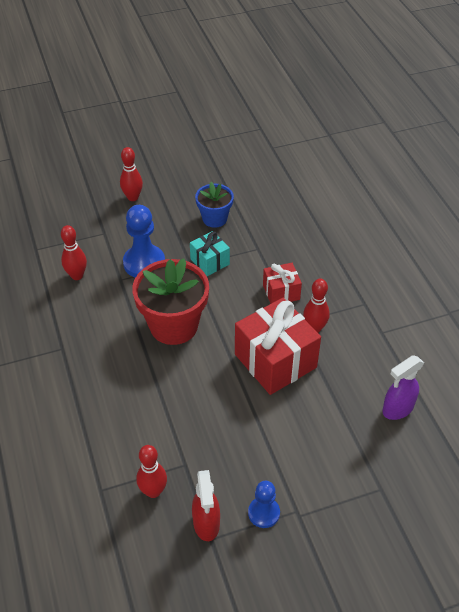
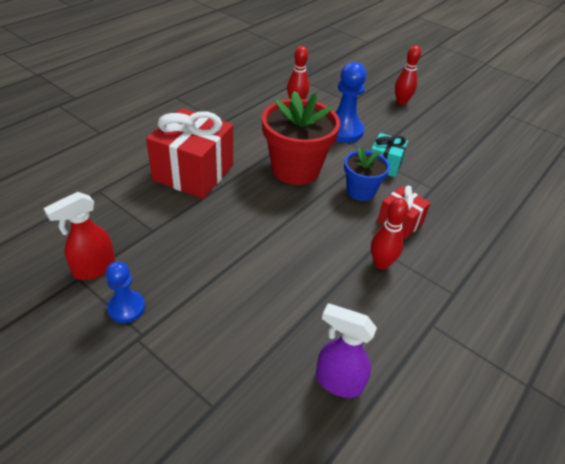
camera: 55 degrees right, 5 degrees down
(153, 491) = (113, 221): red bowling pin -> none
(214, 218) = (434, 150): blue flower pot -> blue flower pot (360, 191)
(275, 361) = (315, 249): red gift -> red gift (193, 173)

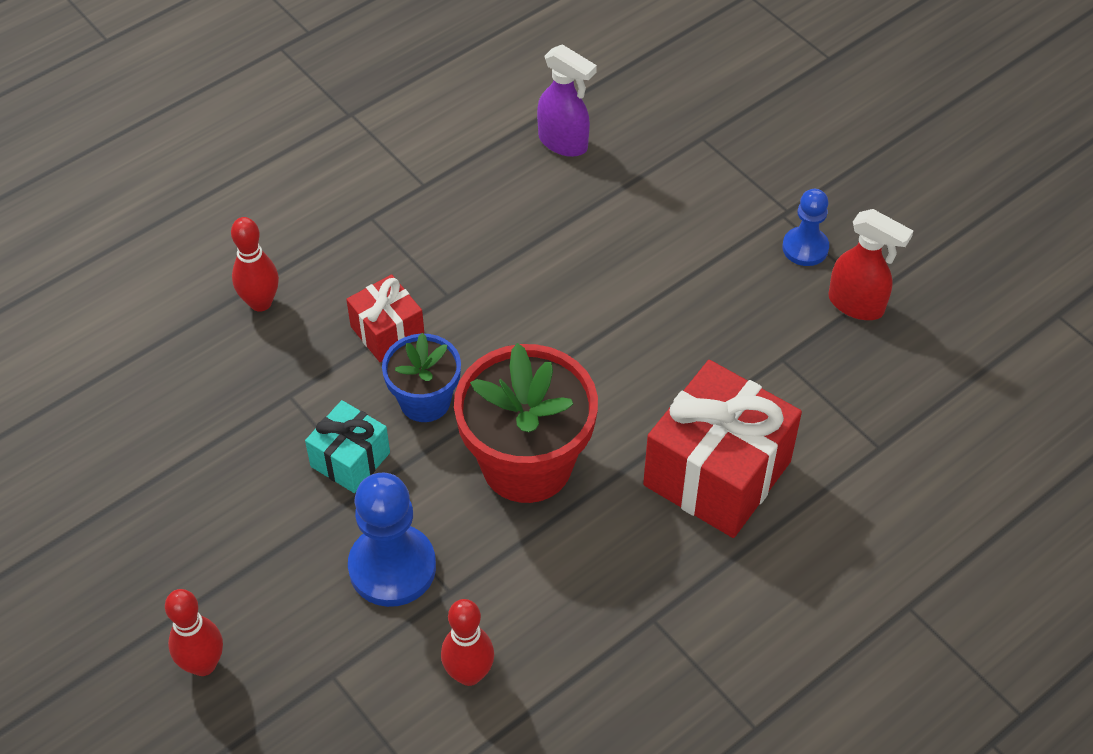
camera: 165 degrees left, 10 degrees up
(94, 269) = (857, 305): red spray bottle -> red spray bottle turned 60 degrees clockwise
(381, 263) = (451, 268): red bowling pin -> red bowling pin (260, 302)

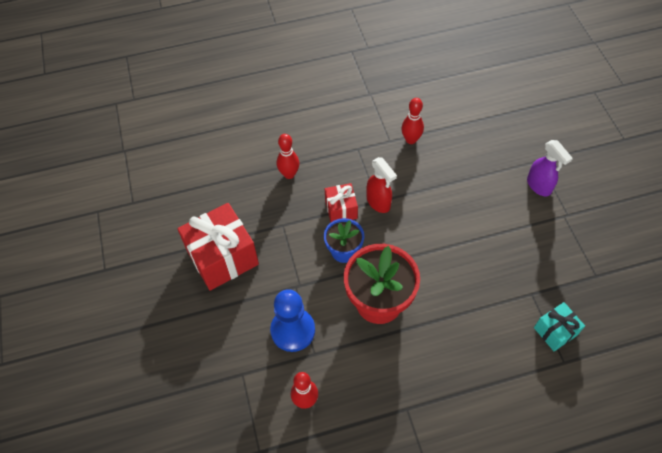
camera: 25 degrees right, 5 degrees up
(203, 664) = (187, 344): red bowling pin -> red bowling pin (411, 140)
(350, 459) = (296, 268): turquoise gift -> turquoise gift (555, 331)
(563, 143) = (466, 141): purple spray bottle -> purple spray bottle (539, 186)
(717, 473) = (472, 343): red gift -> red gift (222, 257)
(805, 248) = (569, 238): blue pawn -> none
(857, 305) = (584, 278): red spray bottle -> red spray bottle (378, 202)

